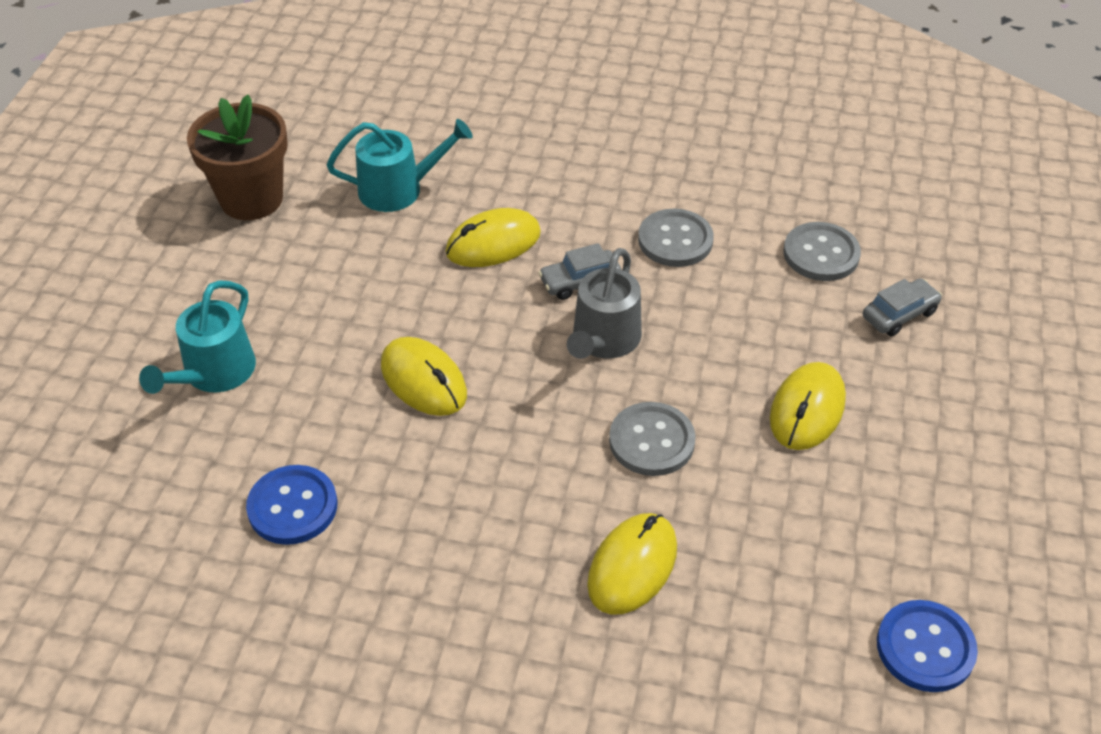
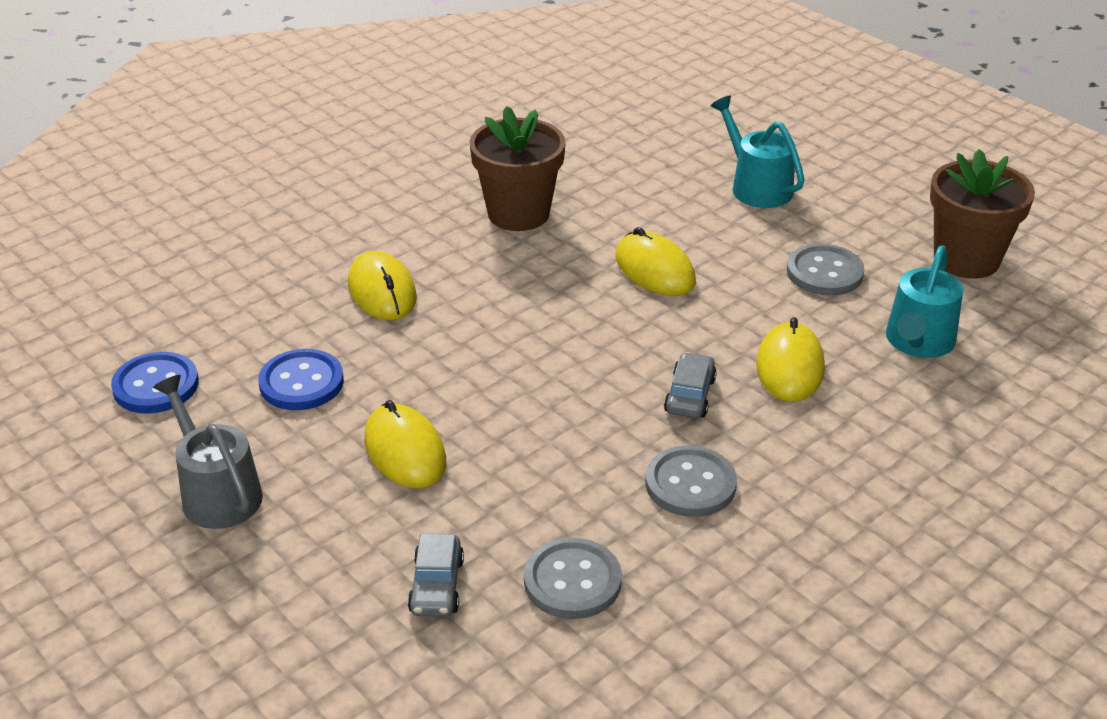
camera: 125 degrees right, 10 degrees down
(292, 507) = (594, 181): blue button -> blue button (301, 382)
(406, 537) = (518, 214): none -> brown flower pot
(423, 380) = (655, 270): yellow mouse -> yellow mouse turned 60 degrees clockwise
(604, 340) = (604, 376): grey watering can -> grey watering can (217, 493)
(651, 441) = (473, 350): grey button -> grey button (824, 272)

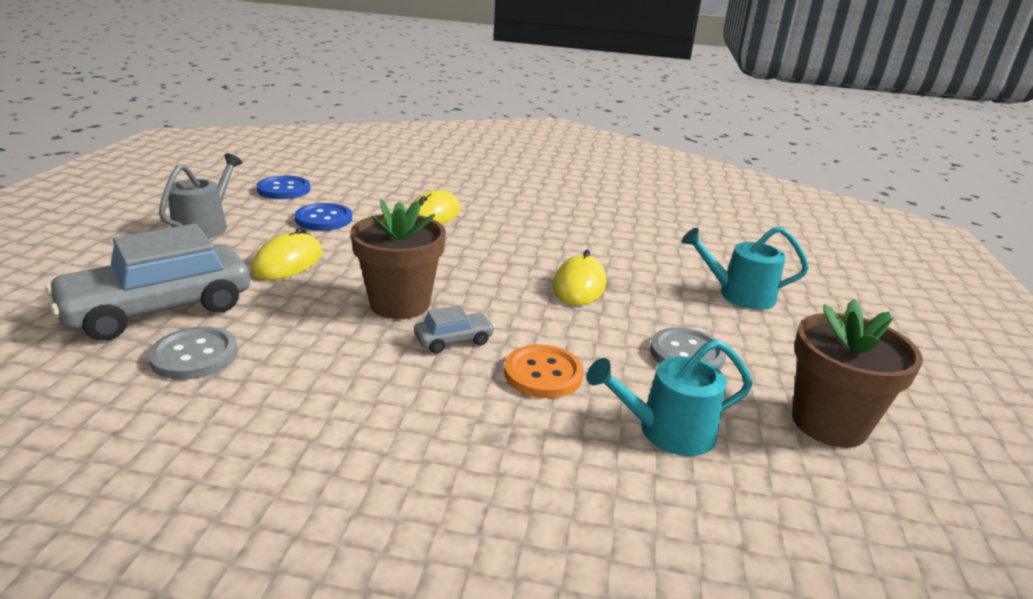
camera: 50 degrees right, 10 degrees down
(437, 586) = (159, 309): grey car -> grey car, size x2.28
(518, 214) = (566, 228): brown flower pot -> brown flower pot (400, 304)
(690, 484) = (347, 371): grey button -> none
(757, 187) = (740, 295): turquoise watering can -> turquoise watering can turned 105 degrees counterclockwise
(790, 367) = (543, 374): yellow mouse -> orange button

